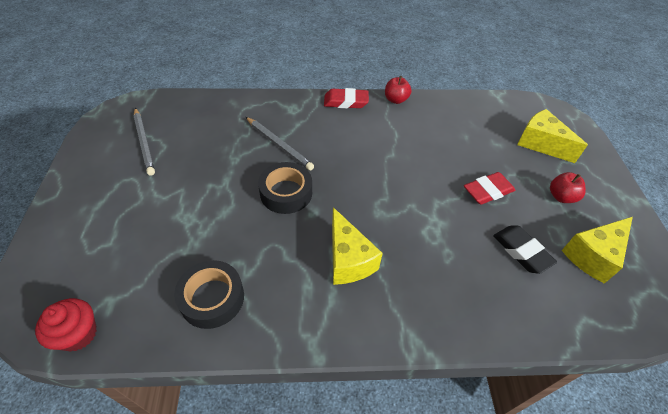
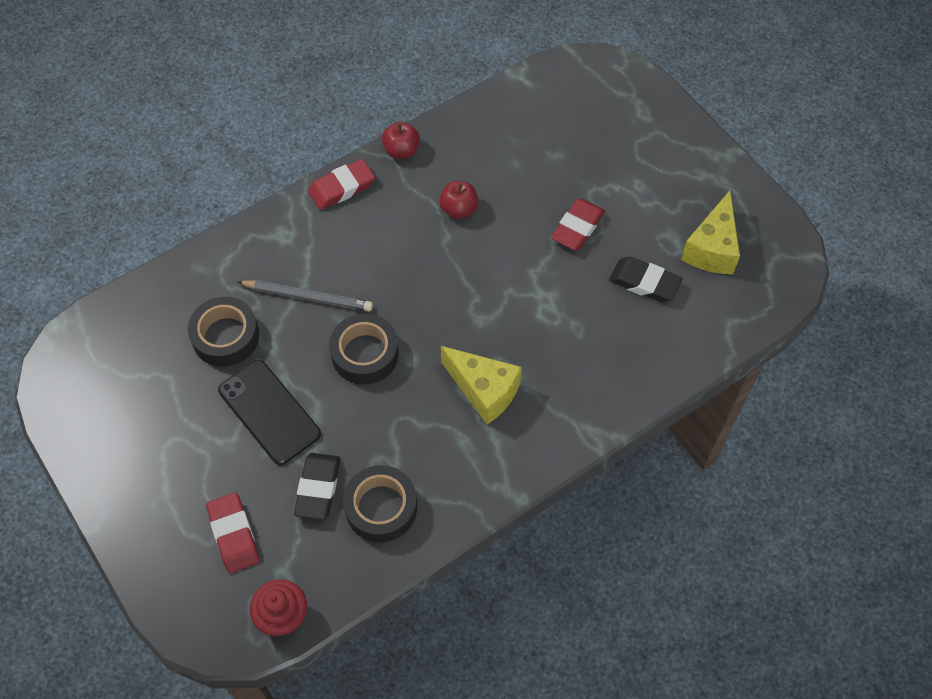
camera: 30 degrees left, 10 degrees up
(106, 256) = (234, 534): none -> red eraser
(144, 142) = (140, 387): grey pencil -> none
(184, 258) = (318, 488): none -> black eraser
(199, 194) = (269, 412): none -> black phone
(214, 141) = (226, 336): none -> black tape
(541, 144) = (603, 128): yellow cheese -> none
(561, 197) = (654, 192): red apple -> red apple (459, 209)

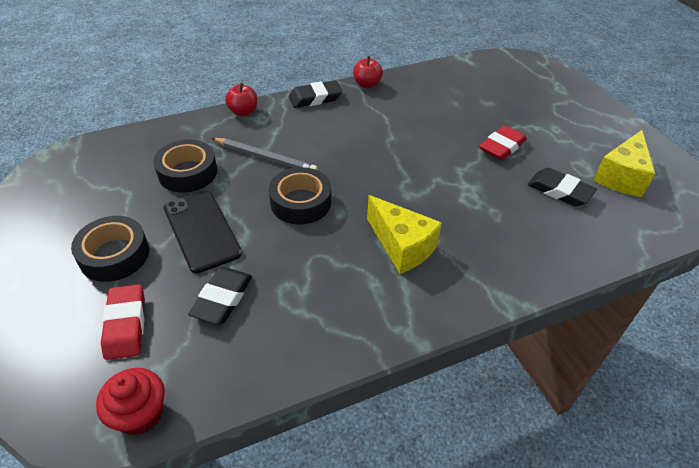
camera: 10 degrees right, 15 degrees down
(342, 188) = (315, 98): red eraser -> black eraser
(381, 507) = (278, 327): black tape -> black tape (114, 255)
(459, 209) = (404, 122): red apple -> red apple (243, 112)

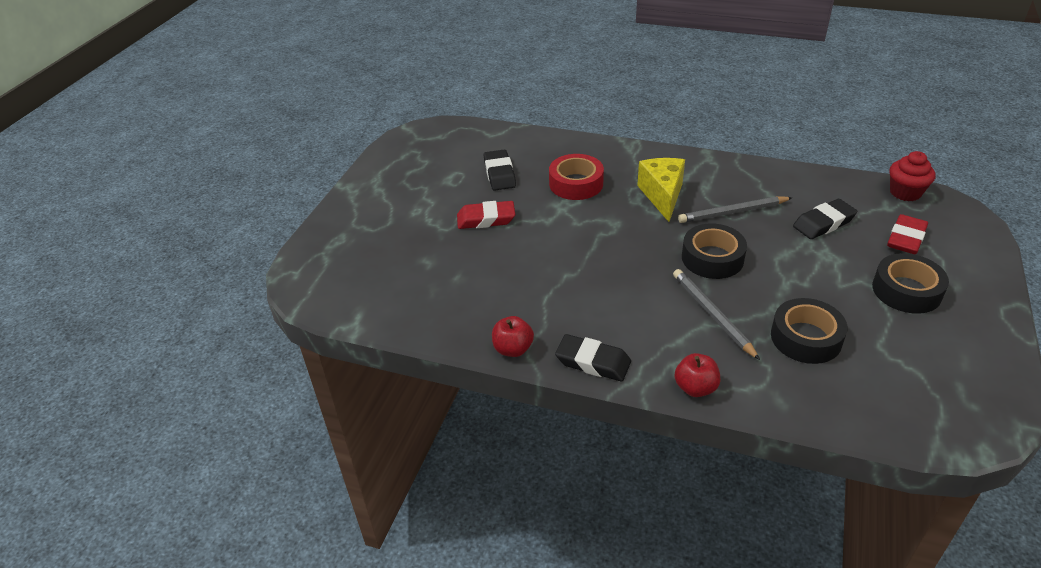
camera: 135 degrees left, 5 degrees down
(202, 230) = (817, 275): black phone -> none
(321, 263) = (733, 212): none -> grey pencil
(488, 216) = (576, 184): none -> red tape
(621, 177) = (441, 161): yellow cheese -> none

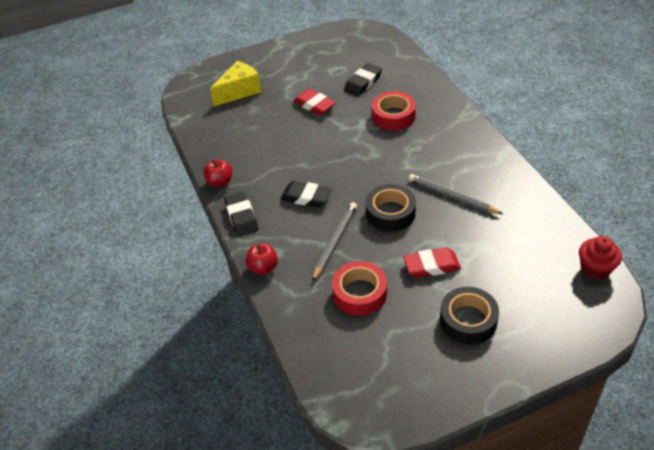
camera: 50 degrees right, 5 degrees up
(662, 195) = (429, 157): yellow cheese -> yellow cheese (239, 91)
(806, 338) = (359, 293): black tape -> red tape
(823, 223) = (496, 244): black eraser -> black eraser (306, 197)
(905, 238) = (532, 294): red eraser -> red eraser (431, 266)

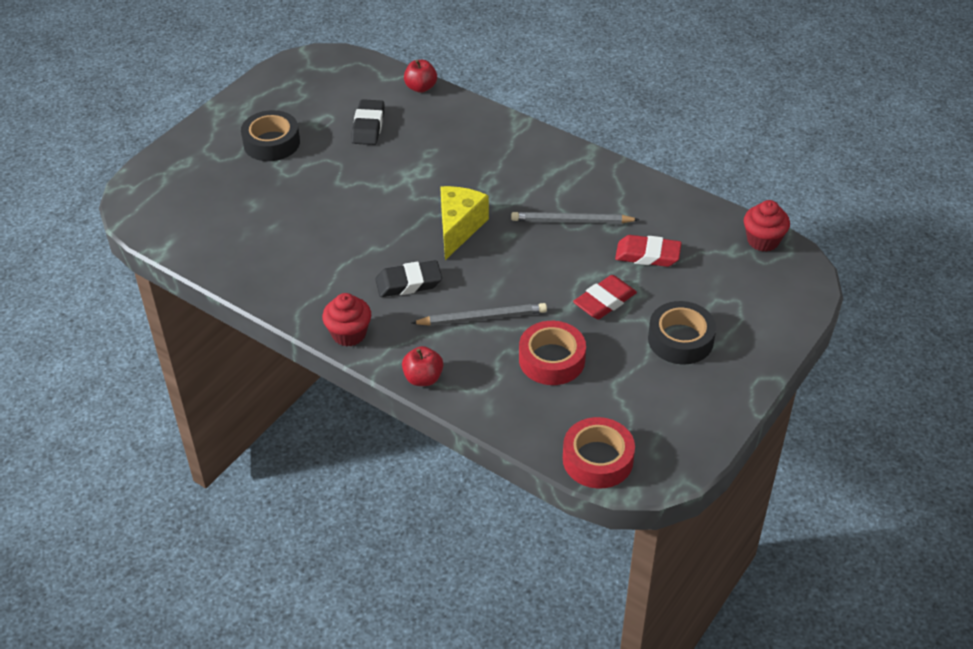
camera: 35 degrees left, 0 degrees up
(220, 182) = (286, 305): red apple -> red apple (421, 87)
(239, 91) = (214, 188): yellow cheese -> yellow cheese (459, 228)
(241, 216) = (349, 334): black eraser -> red cupcake
(314, 105) = (329, 173): red eraser -> red eraser (647, 255)
(335, 242) = (482, 318): grey pencil -> grey pencil turned 90 degrees clockwise
(390, 213) = (519, 264): black tape -> black tape (271, 143)
(393, 116) = (437, 154): red tape -> red tape (597, 459)

